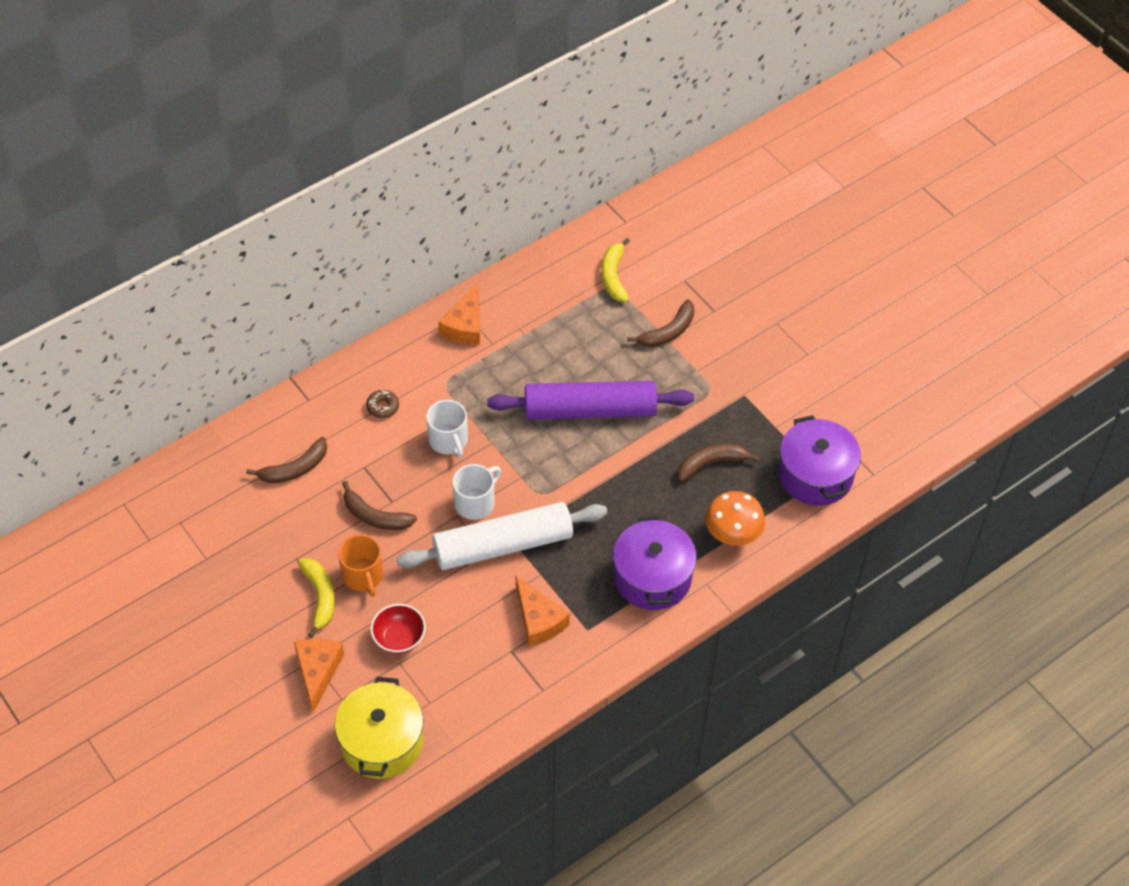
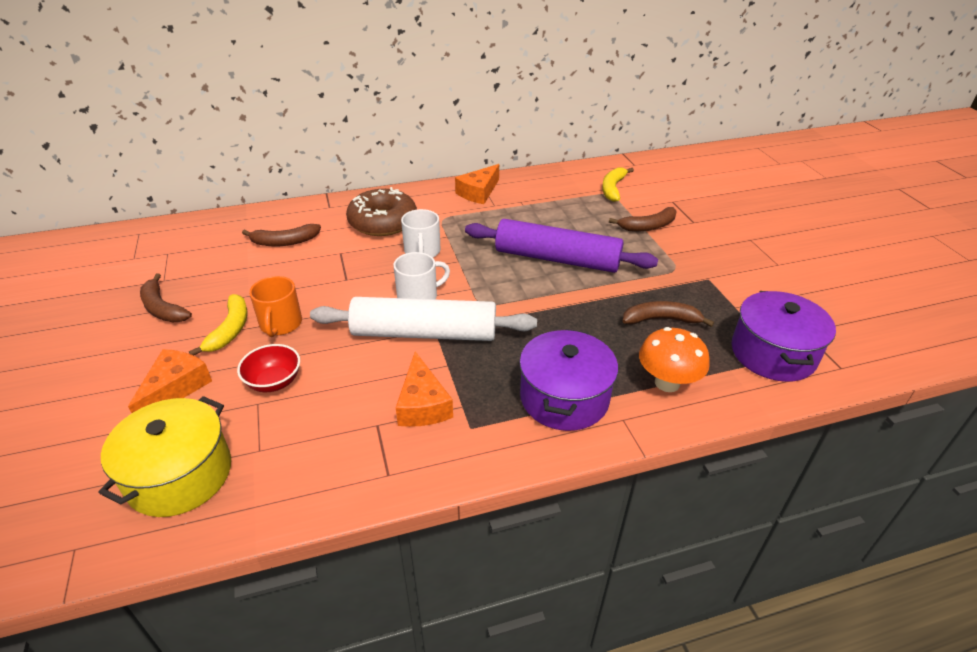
camera: 20 degrees right, 15 degrees down
(375, 516) = (324, 286): brown banana -> brown banana (162, 308)
(383, 407) = (383, 222): brown donut -> brown donut, size x2.42

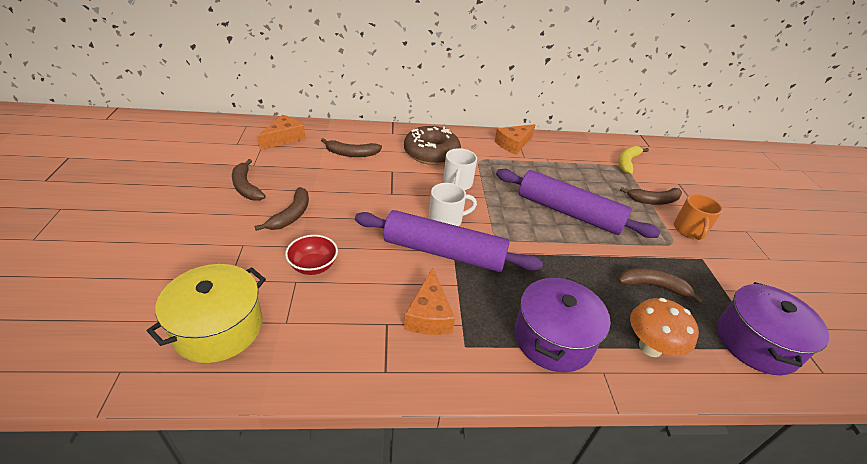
camera: 10 degrees right, 0 degrees up
(175, 389) = (236, 254): orange cheese -> orange cheese (284, 138)
(230, 330) = (291, 215): yellow banana -> brown banana
(280, 324) = (331, 219): orange mug -> orange mug (689, 230)
(424, 333) = (444, 252): white rolling pin -> purple rolling pin

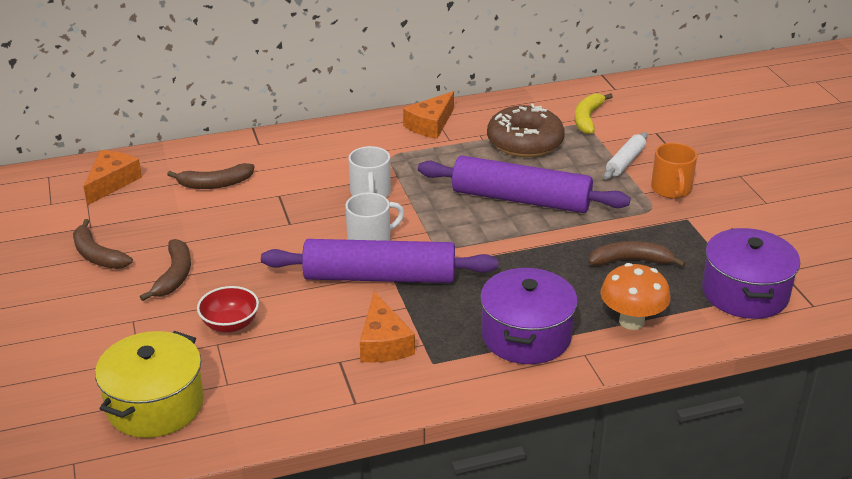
camera: 10 degrees left, 5 degrees down
(431, 153) = (322, 160): brown donut -> brown donut (525, 142)
(653, 201) = (625, 162): brown banana -> white rolling pin

